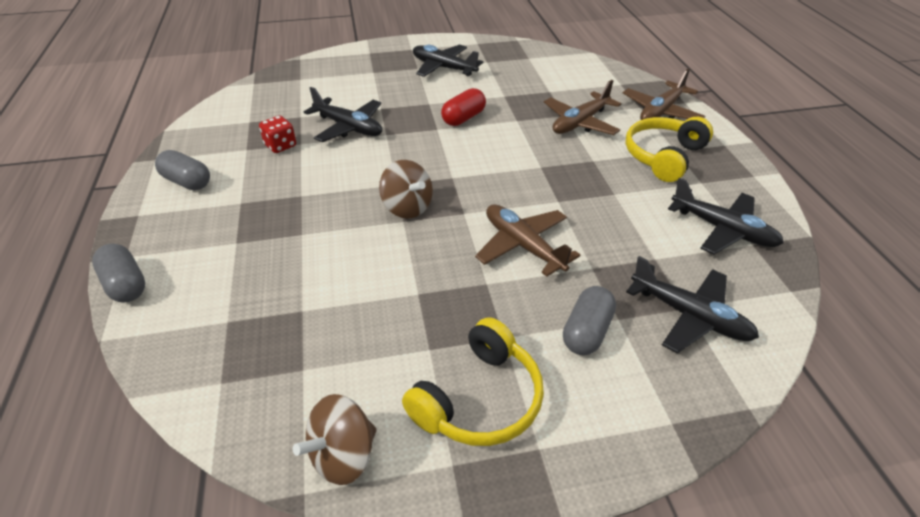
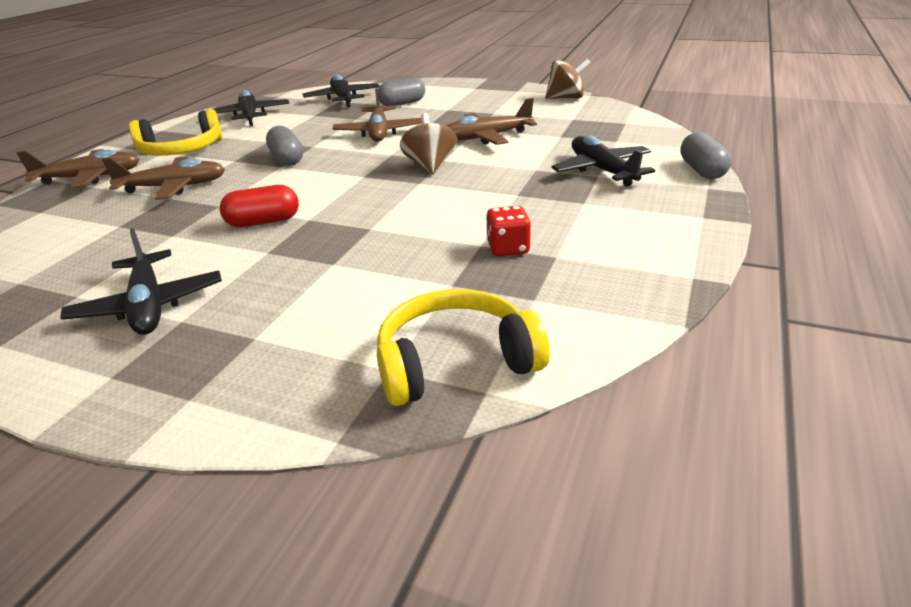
camera: 145 degrees left, 10 degrees down
(187, 182) = (644, 236): grey capsule -> grey capsule (287, 159)
(348, 127) = (403, 248): black plane -> black plane (602, 170)
(390, 276) = (487, 137): none -> brown plane
(479, 399) = (485, 99): yellow headphones -> yellow headphones (455, 362)

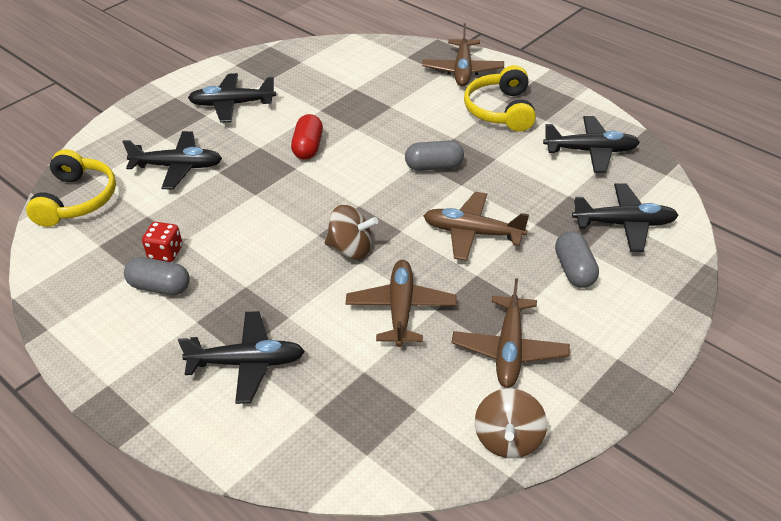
camera: 110 degrees right, 10 degrees up
(173, 187) = (410, 108): brown plane -> brown plane (509, 349)
(332, 298) = (178, 167): none -> black plane
(702, 170) = (184, 442): grey capsule -> grey capsule (160, 287)

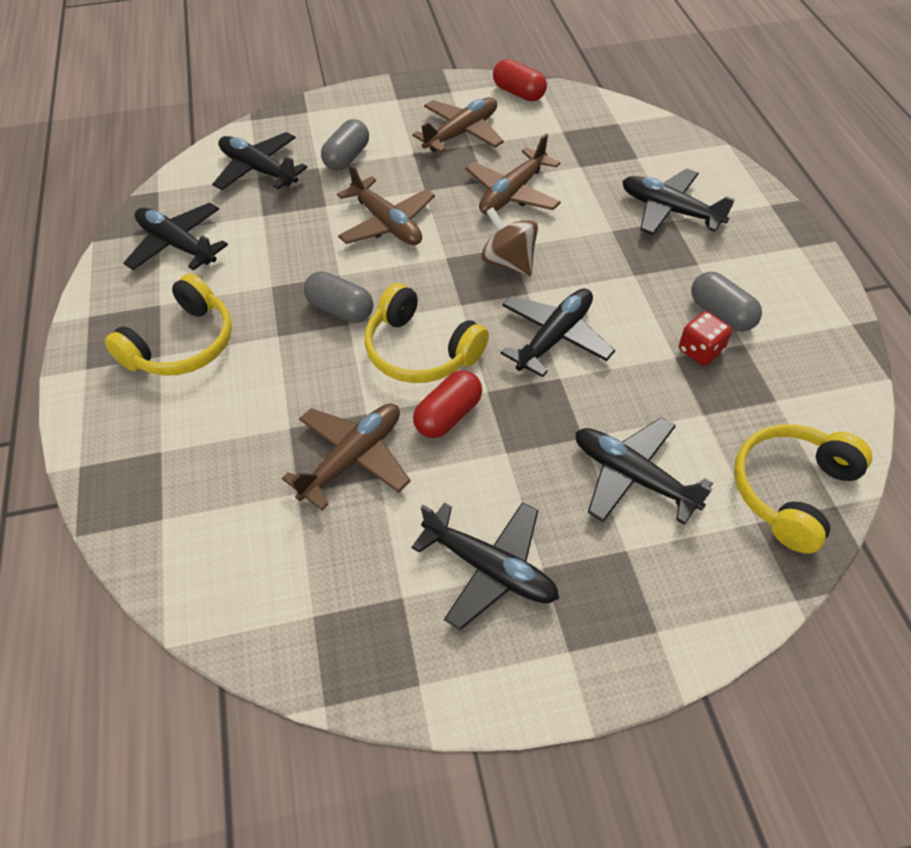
camera: 145 degrees left, 10 degrees up
(275, 215) = (554, 338): none -> black plane
(357, 169) = (421, 350): none -> yellow headphones
(462, 70) = (133, 439): brown plane -> brown plane (353, 458)
(508, 439) = (518, 93): brown spinning top -> red capsule

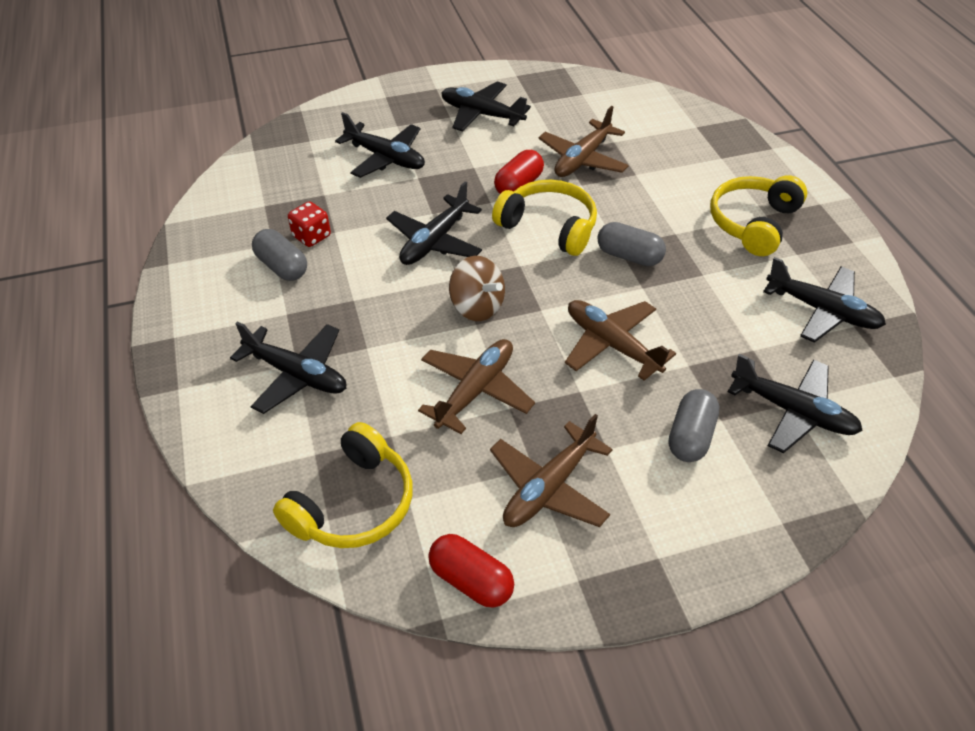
camera: 175 degrees right, 5 degrees down
(792, 491) = (279, 155): yellow headphones -> yellow headphones (353, 503)

